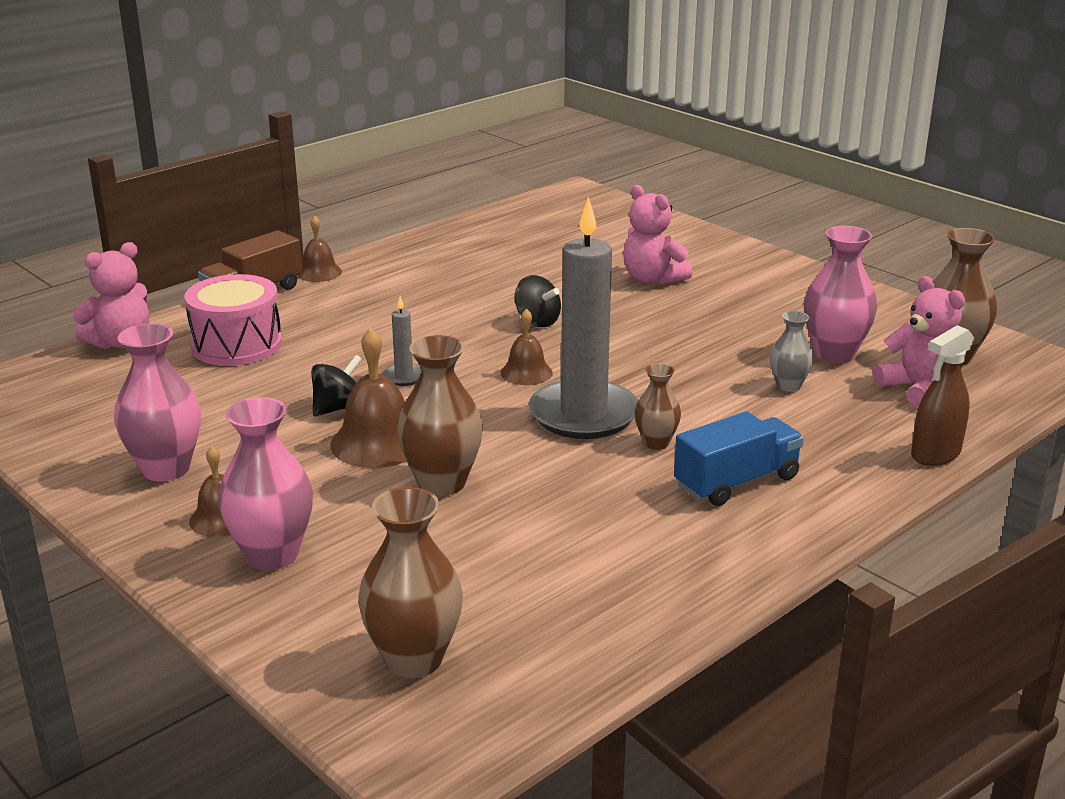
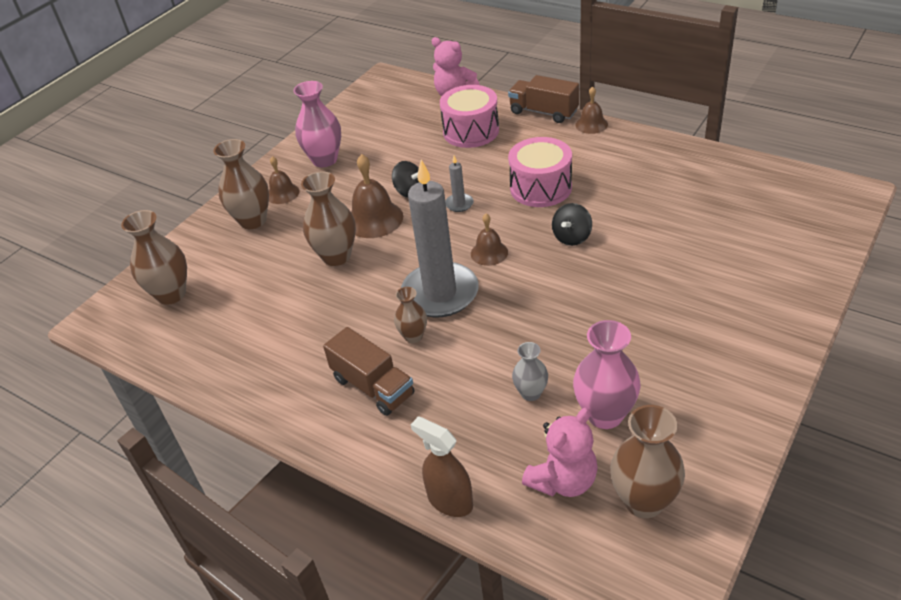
camera: 80 degrees right, 15 degrees up
(272, 555) = (253, 220): pink vase -> brown vase
(421, 322) = (540, 188): none -> pink drum
(652, 279) = (690, 278): pink teddy bear -> none
(736, 482) = (373, 386): blue truck -> brown truck

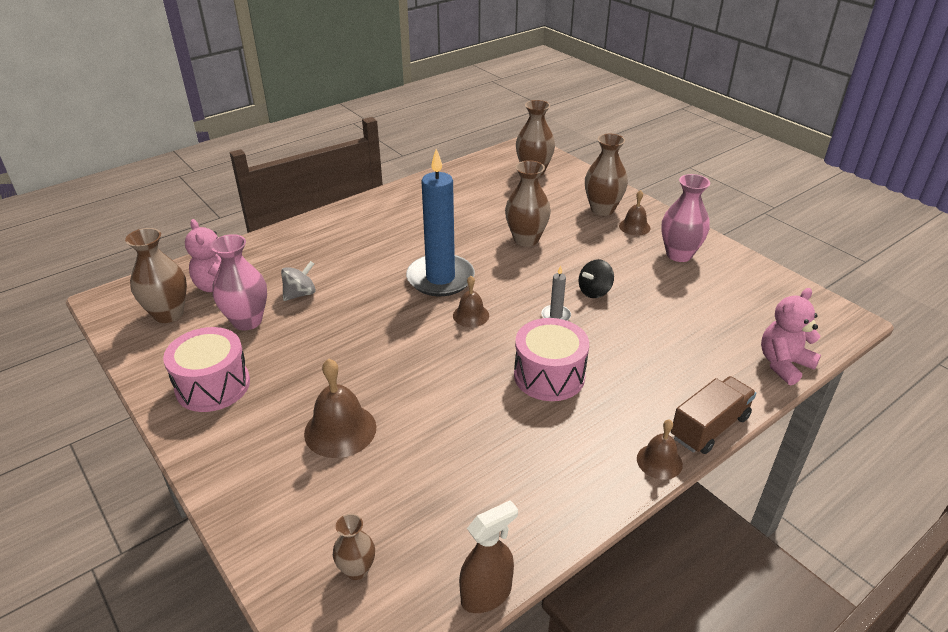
camera: 105 degrees right, 5 degrees down
(373, 386) = (372, 232): brown truck -> none
(374, 219) = (564, 265): brown bell -> brown bell (340, 430)
(413, 336) = (404, 257): brown vase -> brown vase (357, 569)
(440, 293) = (440, 278): grey candle -> blue candle
(450, 501) = (255, 242): brown spray bottle -> brown spray bottle (486, 594)
(471, 131) = (689, 356): pink drum -> pink drum (213, 385)
(531, 393) = (300, 294): grey vase -> grey spinning top
(572, 237) = (454, 371): black spinning top -> none

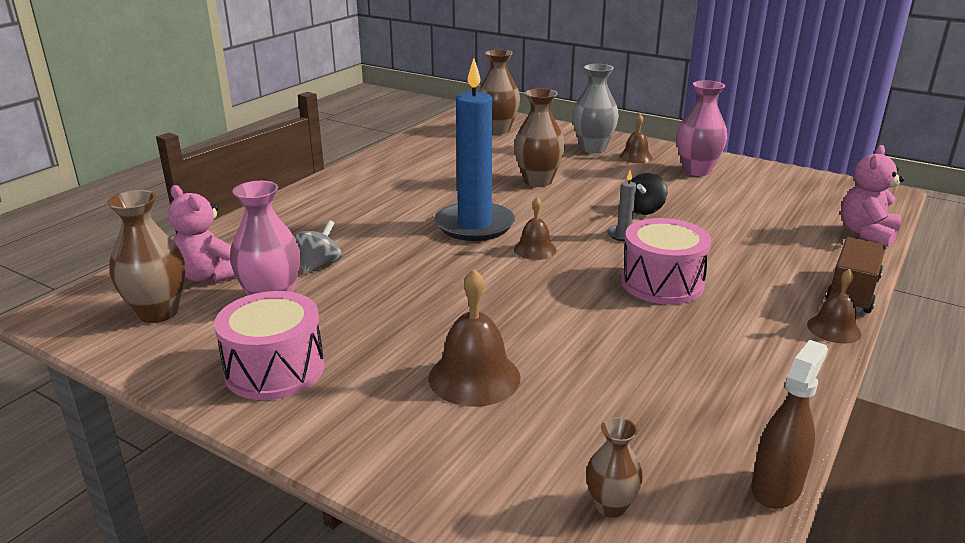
camera: 20 degrees left, 10 degrees down
(602, 209) = (593, 148): brown vase -> grey vase

